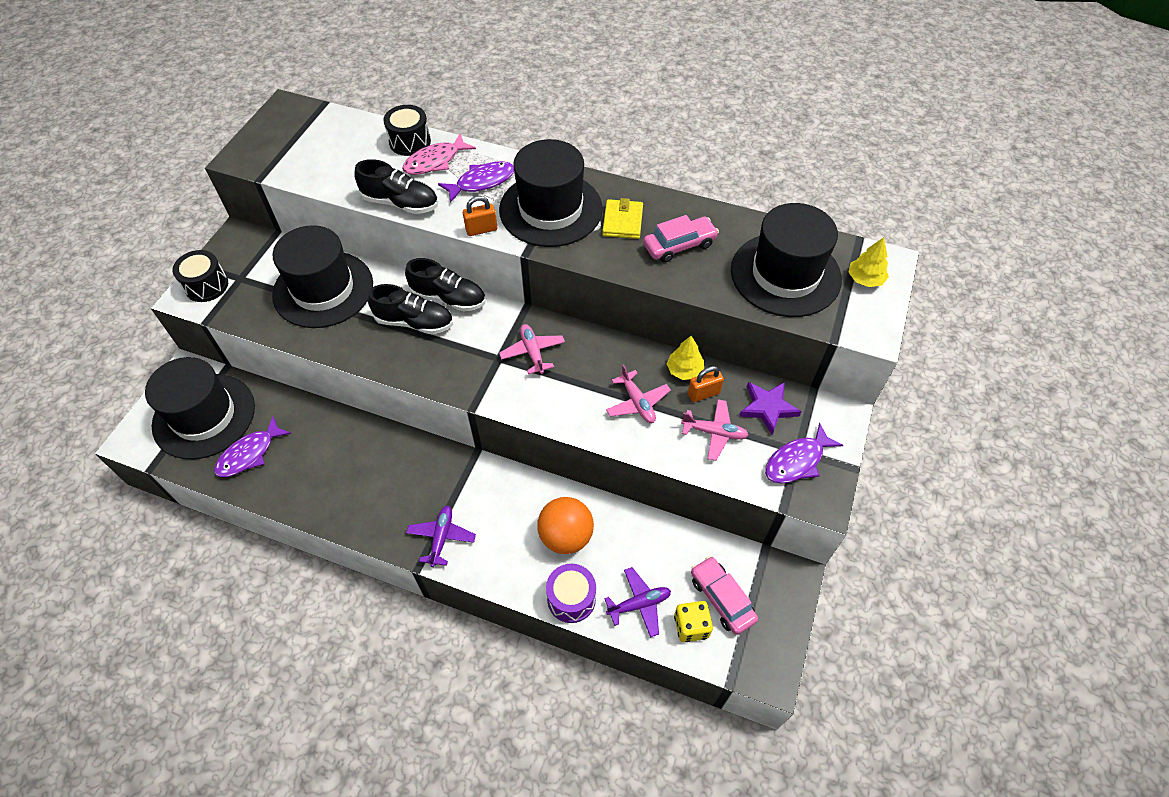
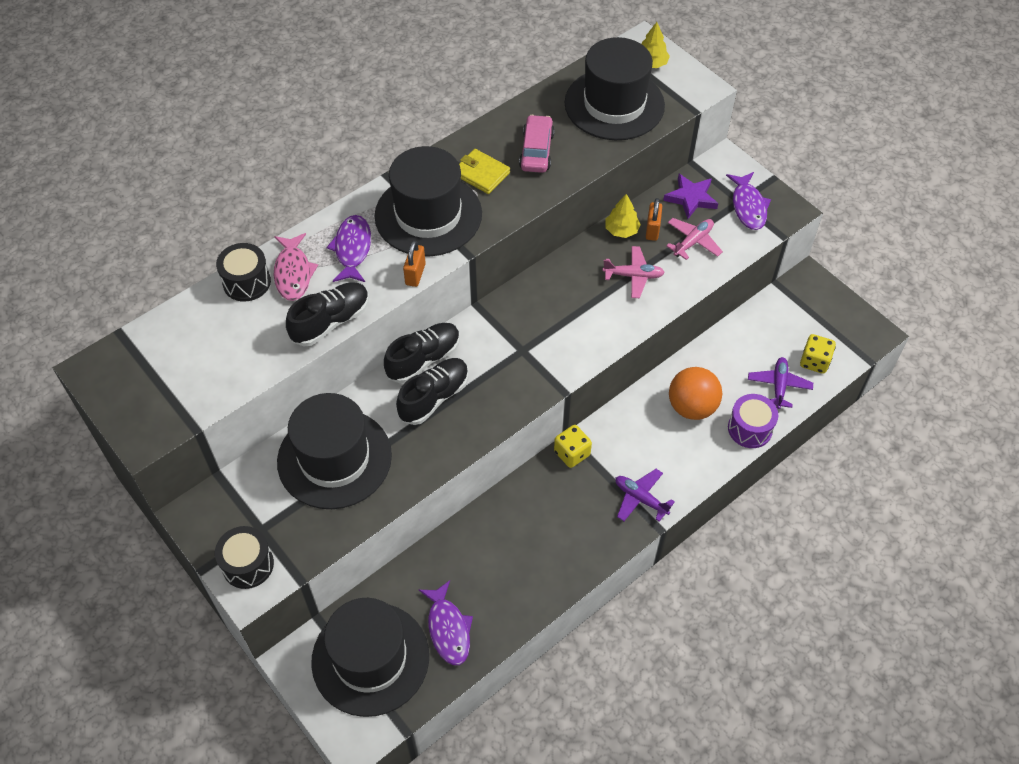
camera: 60 degrees left, 0 degrees up
(460, 463) = (572, 453): none -> yellow dice
(533, 352) = (533, 323): pink plane -> none
(722, 598) = (802, 331): pink car -> none

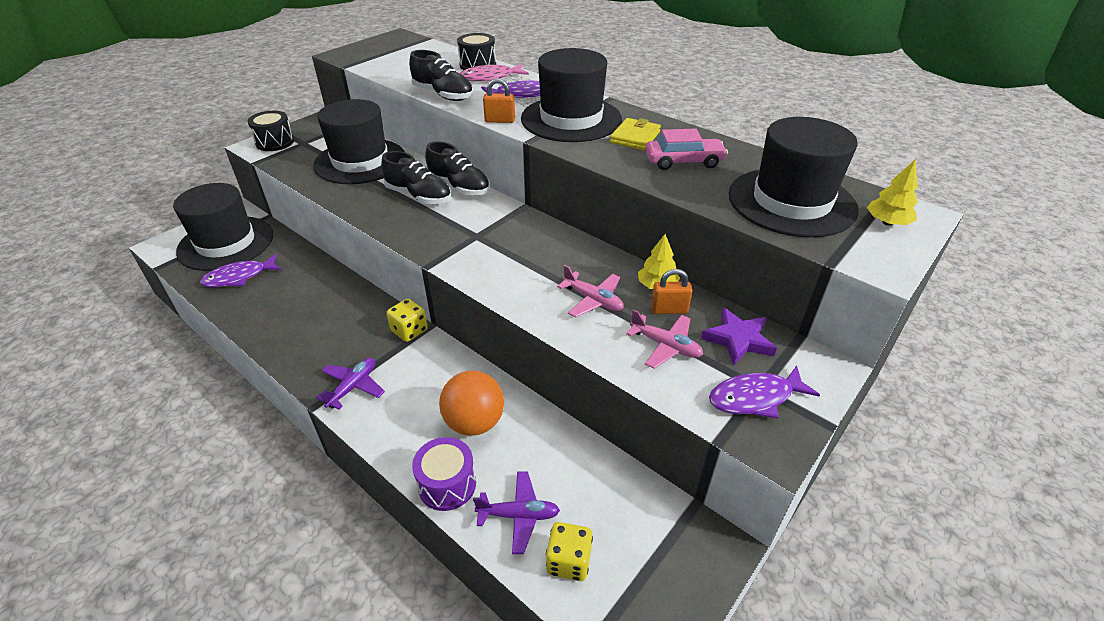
camera: 80 degrees right, 15 degrees down
(633, 276) = (593, 300): pink plane -> pink plane turned 45 degrees counterclockwise

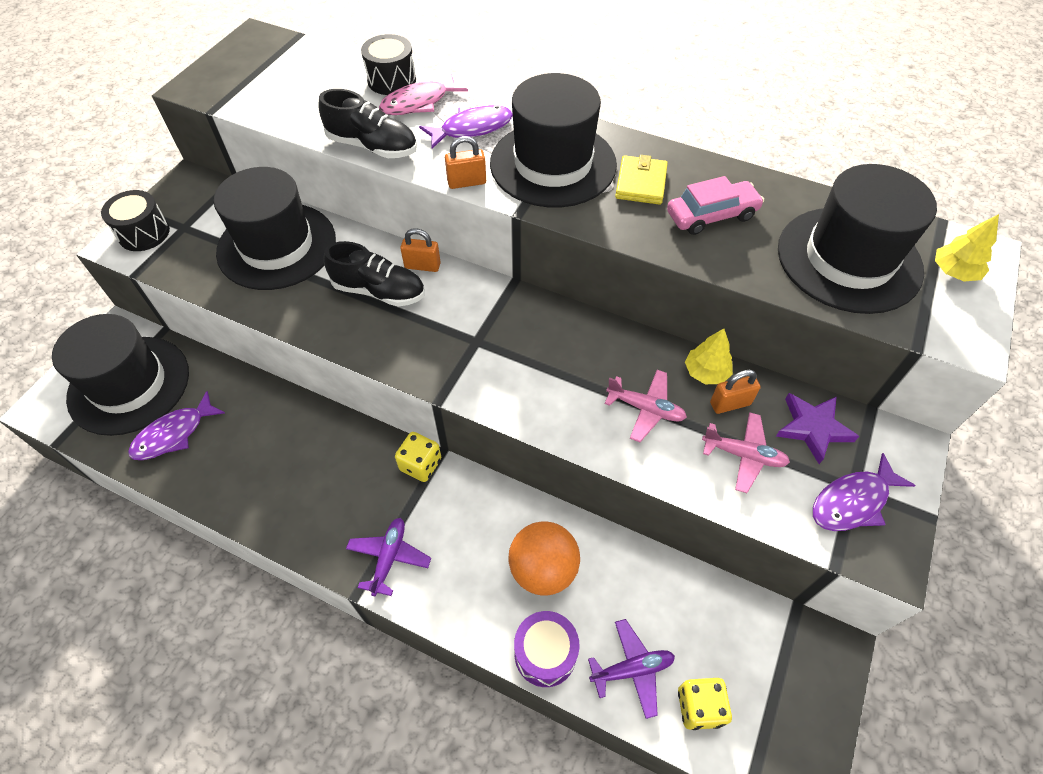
camera: 15 degrees left, 15 degrees up
(459, 187) = (422, 266): black shoe -> orange padlock

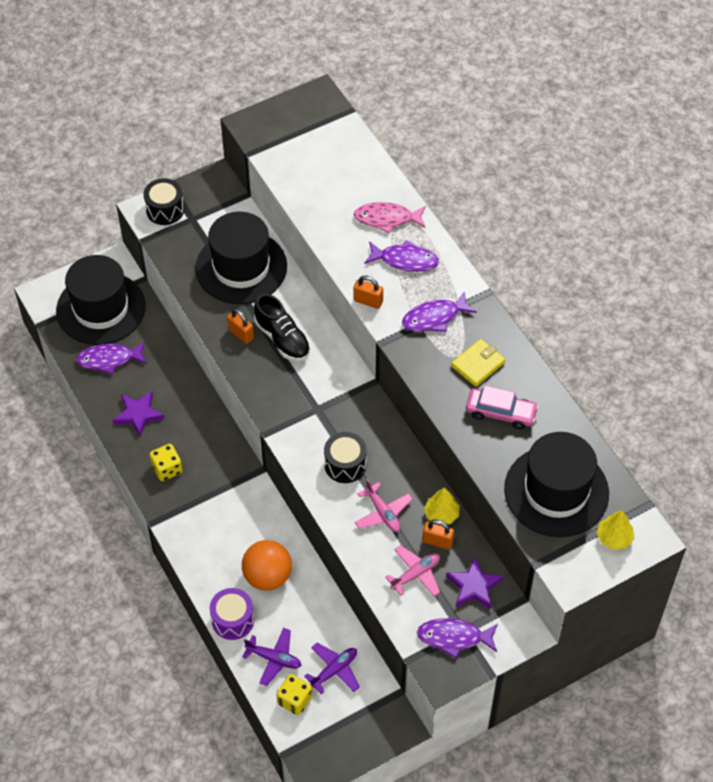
camera: 35 degrees right, 0 degrees up
(251, 475) = (138, 414): none -> purple star
(373, 146) = (330, 240): black shoe -> none
(389, 558) = (184, 514): purple plane -> purple plane (334, 670)
(391, 80) = (383, 188): black drum -> black drum (345, 464)
(420, 464) = (242, 470): yellow dice -> yellow dice (167, 469)
(422, 266) = (323, 336): orange padlock -> orange padlock (241, 334)
(553, 164) = (434, 318): black hat -> purple fish
(743, 455) = (415, 574): pink plane -> pink plane turned 90 degrees counterclockwise

